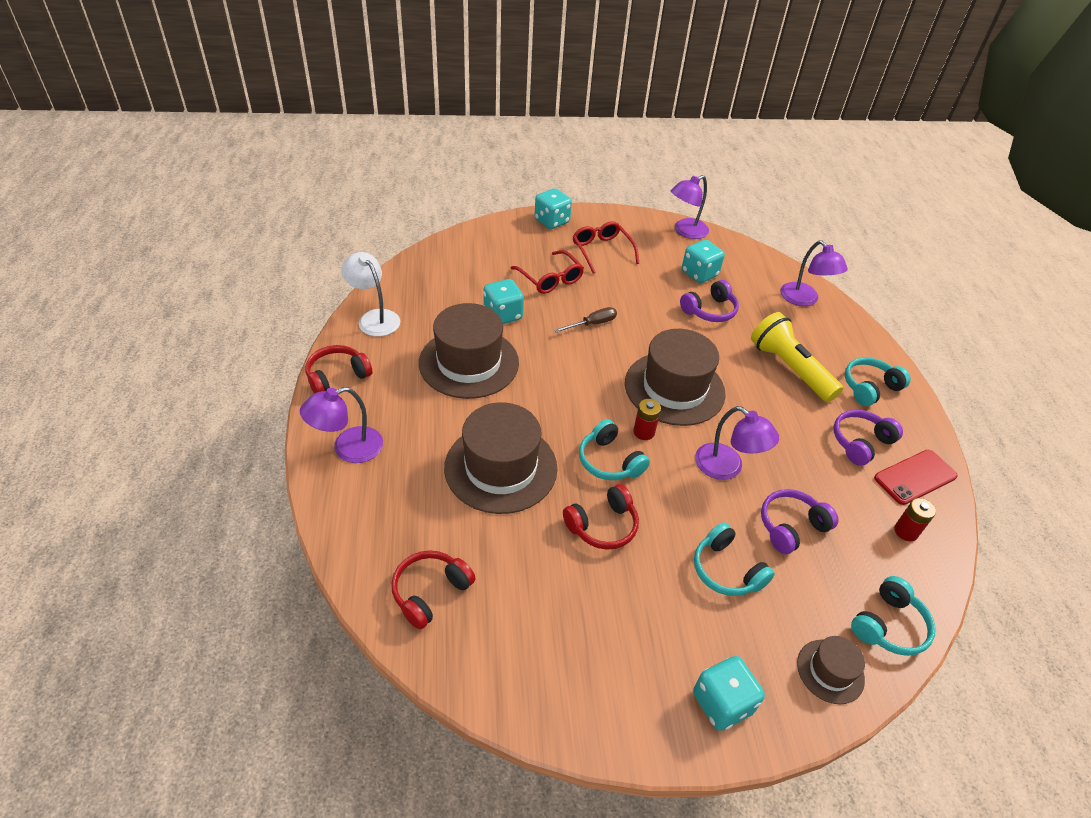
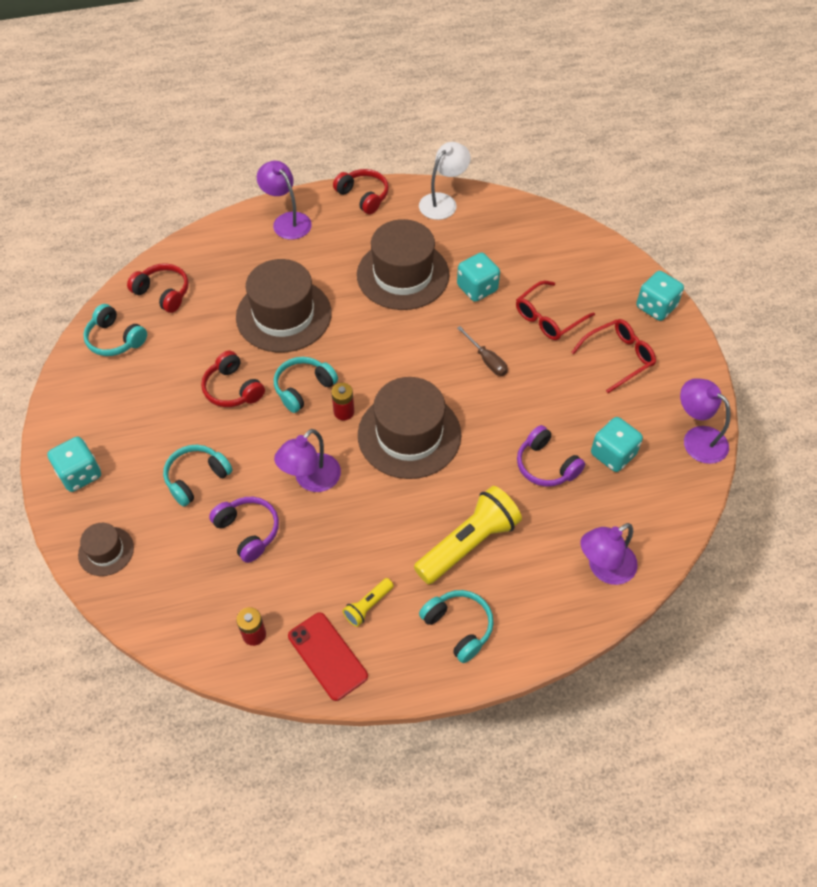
camera: 85 degrees right, 10 degrees up
(860, 442) = (368, 606): purple headphones -> yellow flashlight
(889, 625) = (149, 603): turquoise headphones -> turquoise headphones (115, 339)

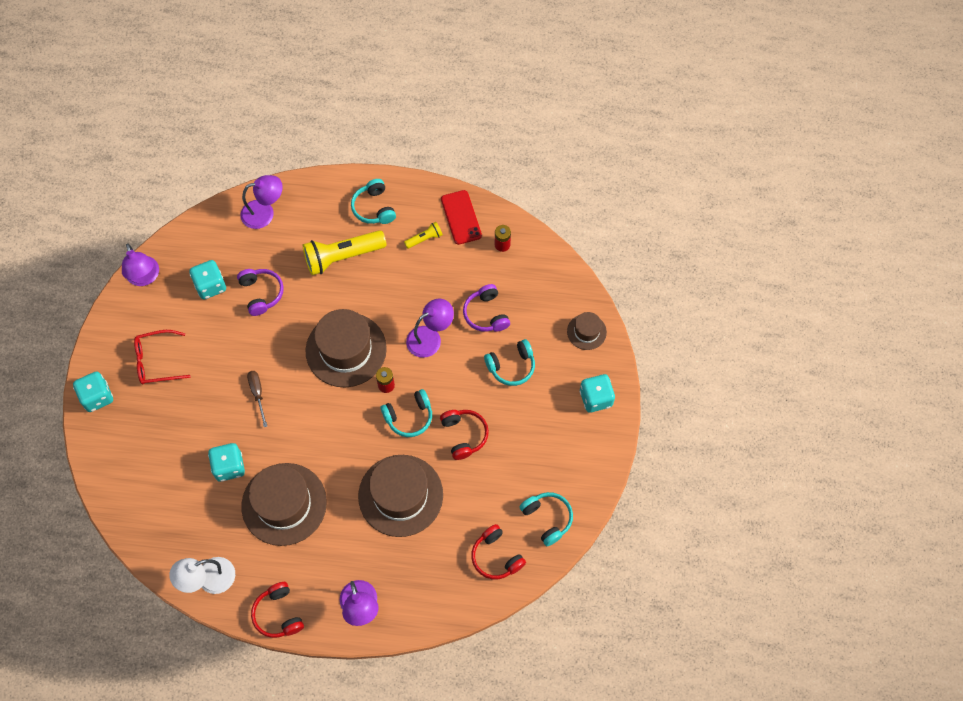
camera: 160 degrees left, 10 degrees up
(548, 318) = (188, 416): red glasses -> none

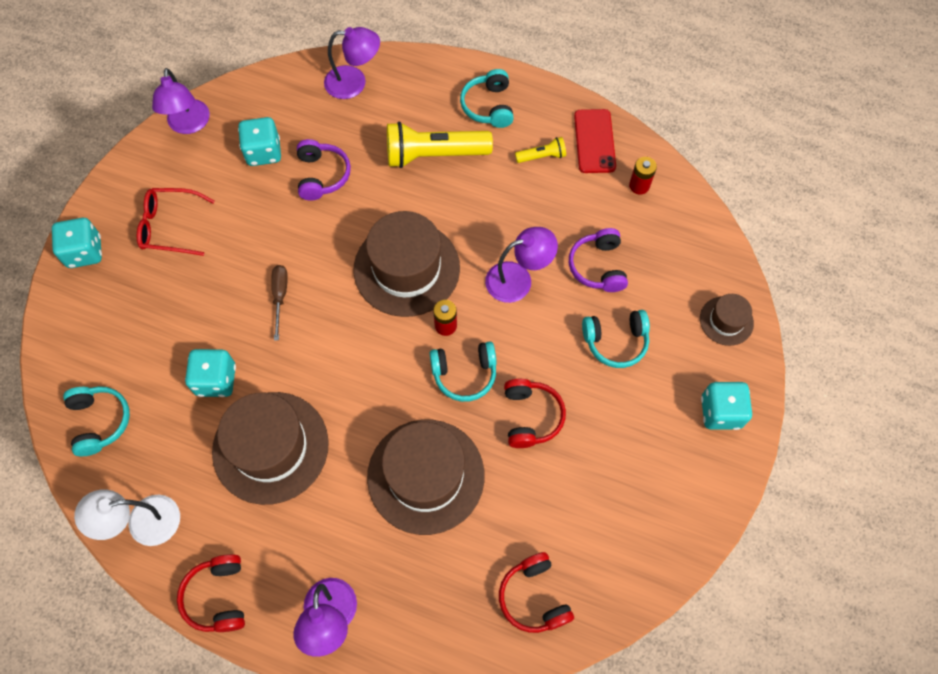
camera: 15 degrees right, 0 degrees up
(547, 519) = (618, 562): turquoise headphones -> turquoise headphones (100, 421)

